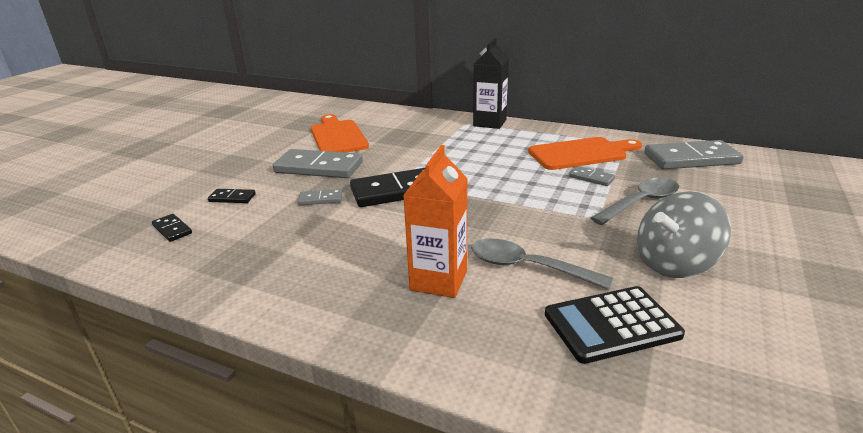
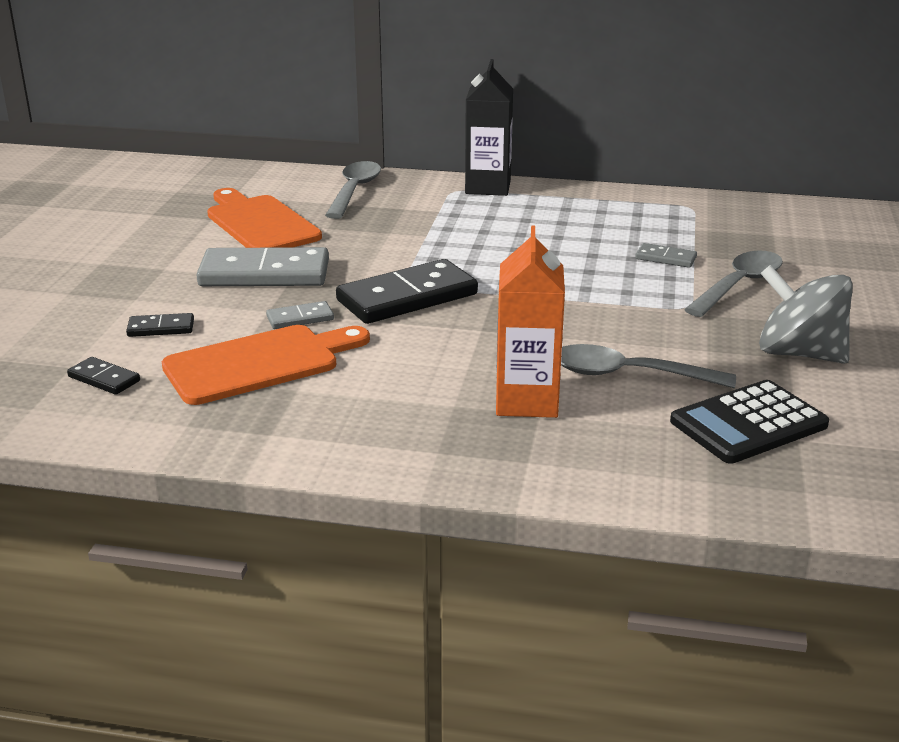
camera: 15 degrees left, 0 degrees up
(406, 120) = (354, 191): none -> grey spoon
(581, 153) = (639, 225): orange cutting board -> orange cutting board (259, 363)
(674, 264) = (799, 353): grey spinning top -> grey spinning top turned 75 degrees clockwise
(691, 159) = (786, 222): grey domino -> none

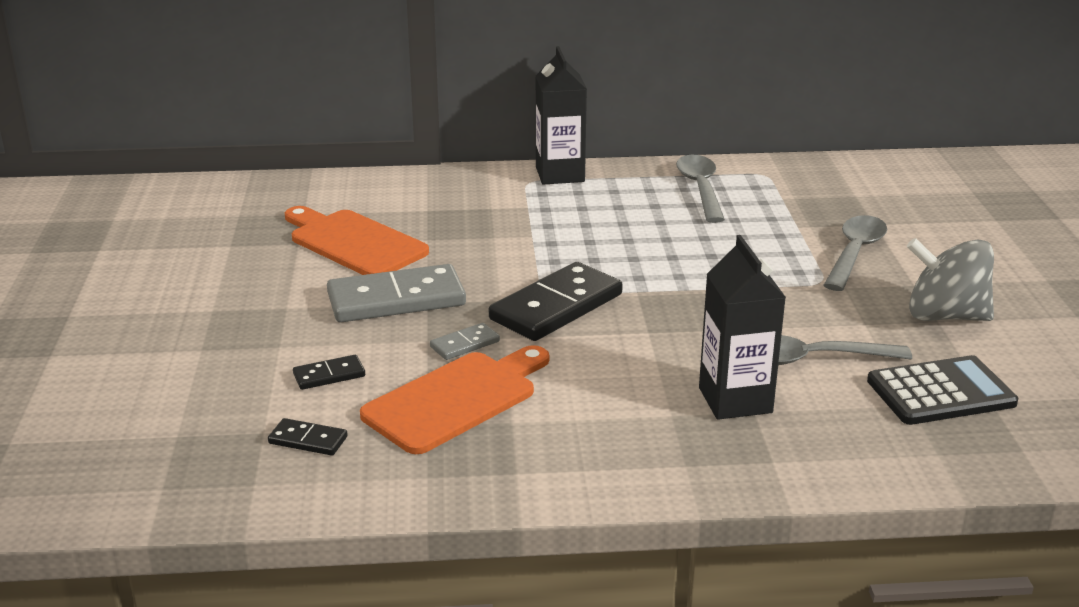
camera: 15 degrees left, 0 degrees up
(354, 191) = (428, 194): grey spoon -> grey spoon (700, 189)
(526, 401) = (735, 400): orange carton -> black carton
(665, 258) = (773, 233): grey domino -> none
(748, 423) = (940, 392): black calculator -> black calculator turned 150 degrees counterclockwise

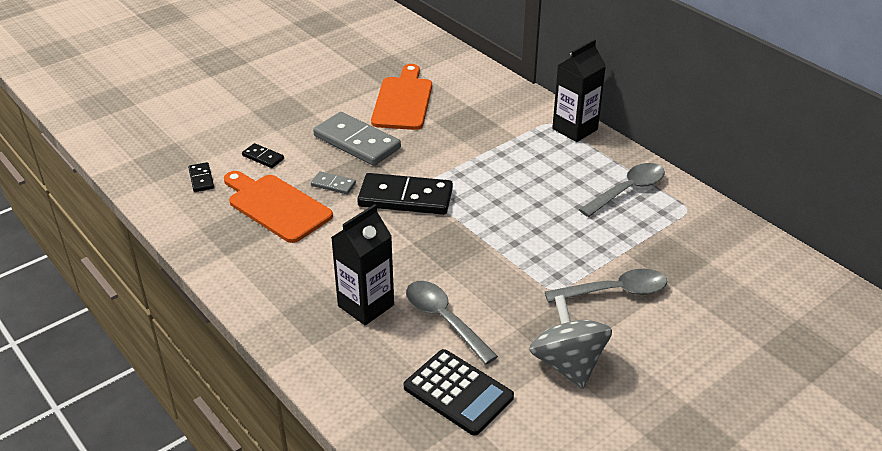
camera: 55 degrees right, 10 degrees up
(456, 399) = (276, 206): orange cutting board -> orange cutting board turned 150 degrees counterclockwise

